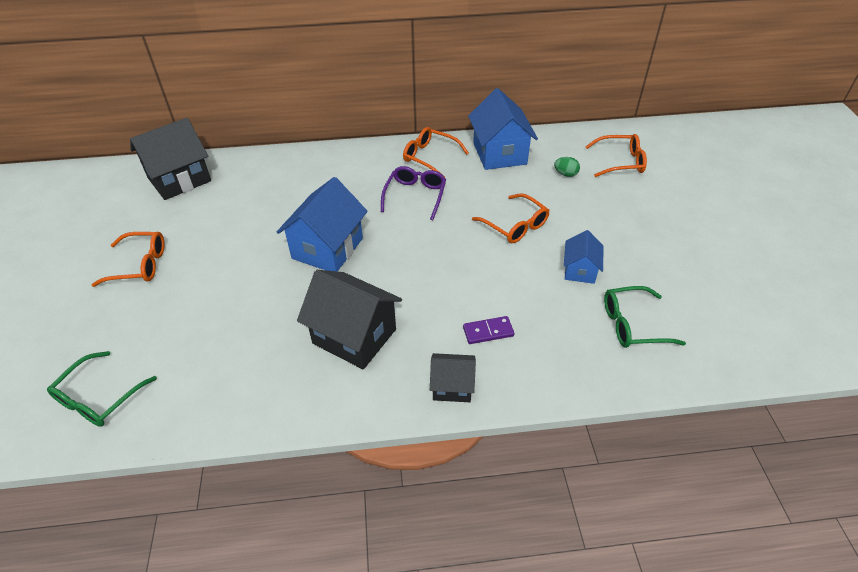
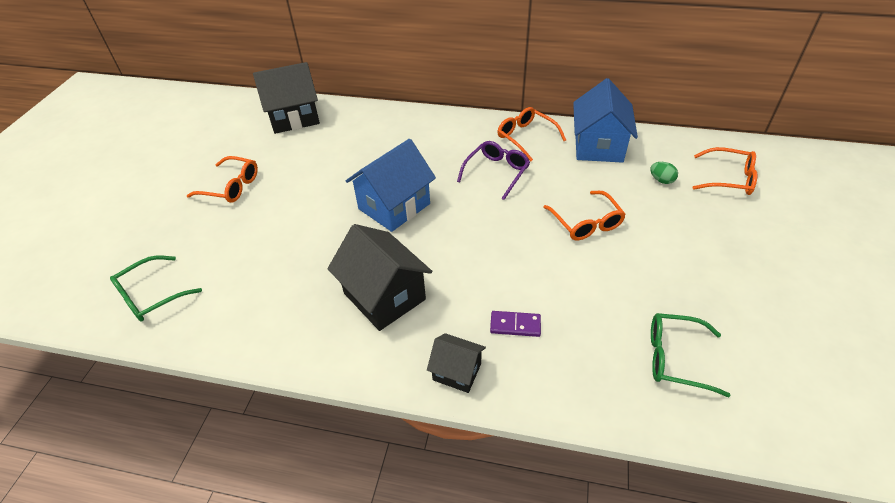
camera: 20 degrees right, 0 degrees up
(580, 270) = (638, 285): blue house -> none

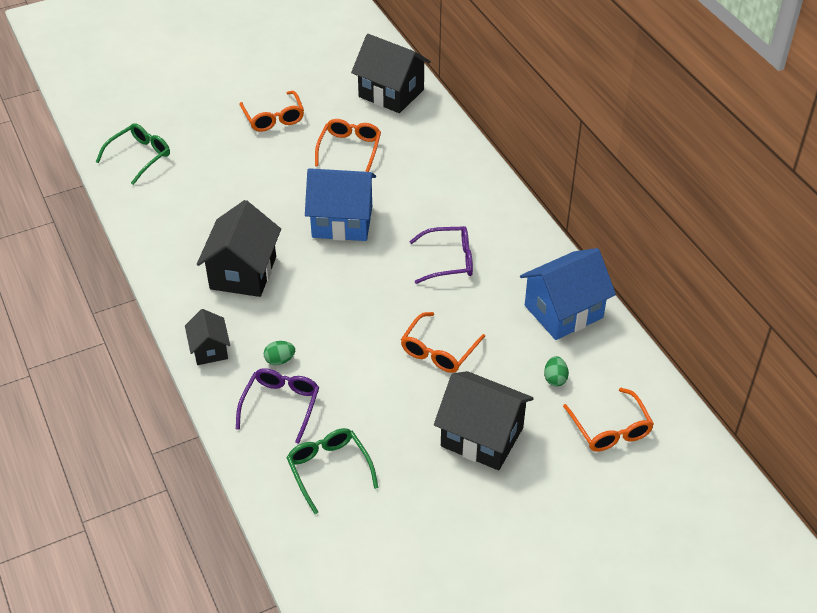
camera: 50 degrees right, 0 degrees up
(152, 295) = (139, 157): green glasses -> green glasses turned 120 degrees clockwise
(515, 325) = (280, 360): purple domino -> green egg
(526, 137) = (522, 255): orange glasses -> orange glasses (349, 149)
(572, 353) = (281, 406): none -> purple glasses
(696, 244) = (482, 437): none -> black house

